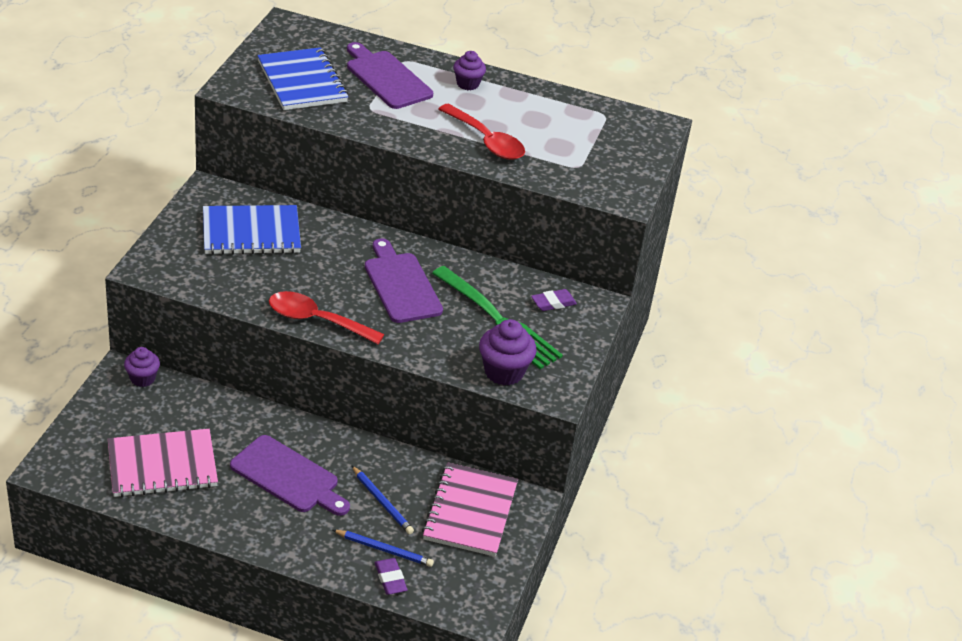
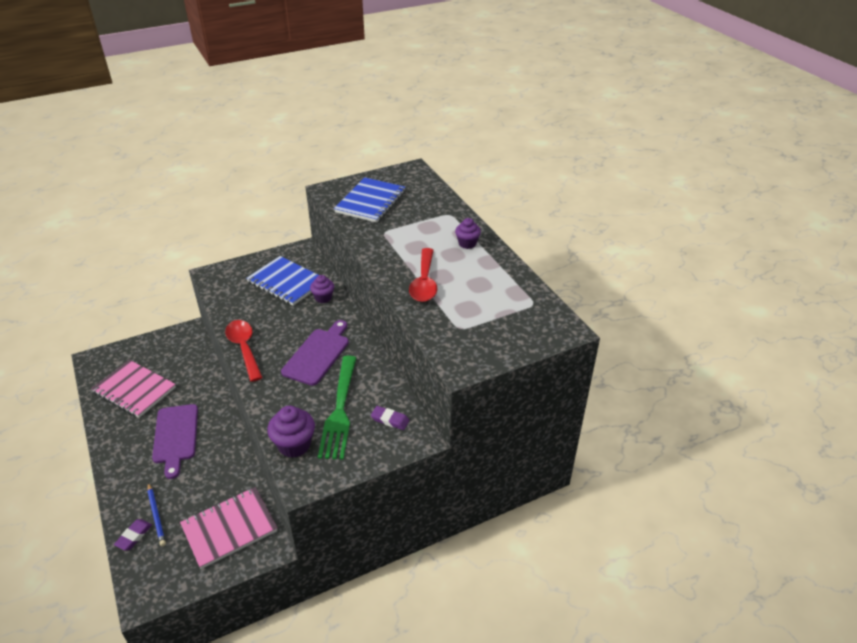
camera: 50 degrees right, 0 degrees up
(142, 378) = (192, 339): purple cupcake -> purple cupcake (323, 298)
(382, 502) = (196, 486): blue pencil -> none
(386, 78) = (422, 219): purple cutting board -> none

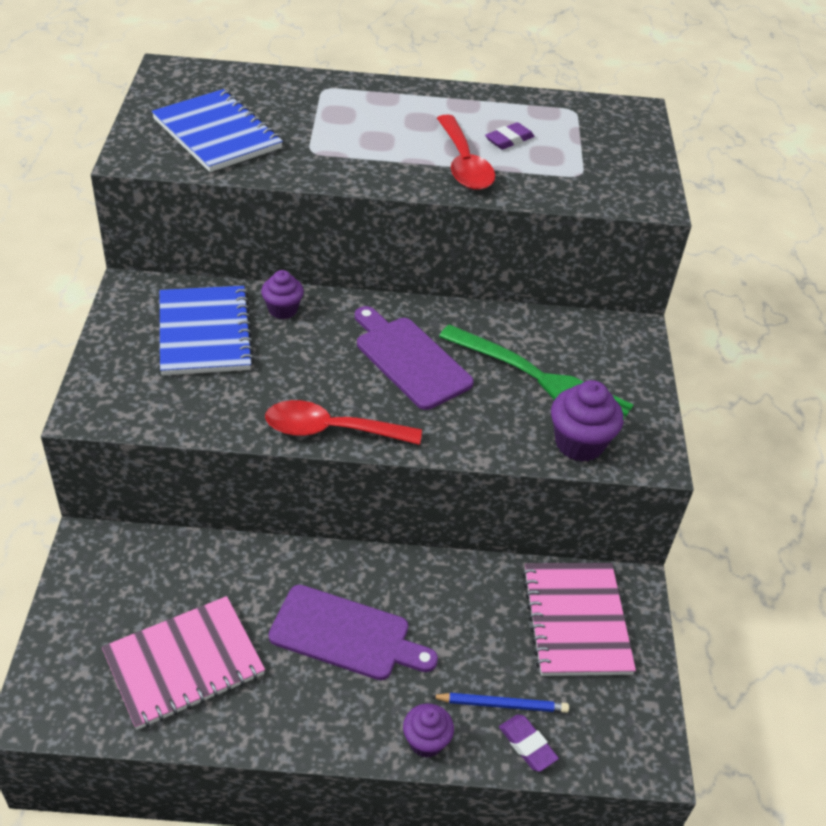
camera: 65 degrees left, 5 degrees up
(286, 282) = (205, 333): blue notebook -> blue notebook turned 75 degrees counterclockwise
(390, 420) = (588, 342): purple eraser -> purple eraser (509, 140)
(424, 282) = (464, 164): red spoon -> red spoon turned 45 degrees clockwise
(467, 243) = (408, 102): purple cupcake -> purple cupcake (426, 741)

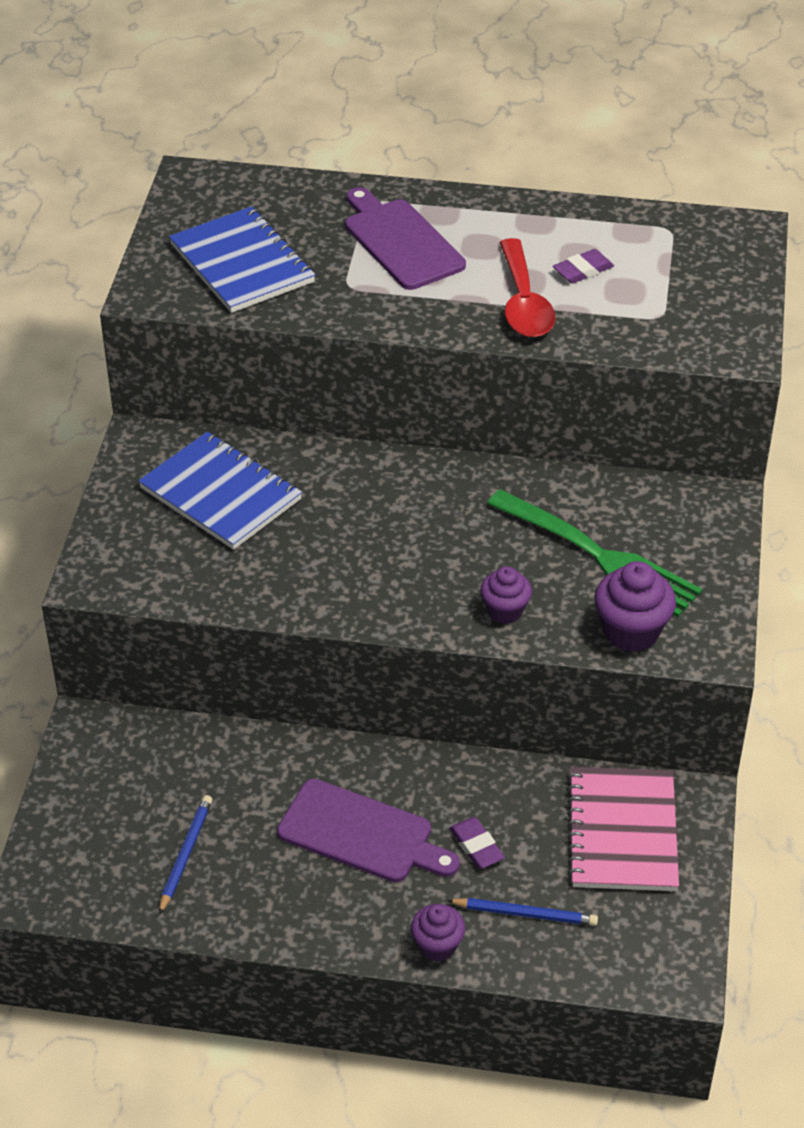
camera: 10 degrees right, 0 degrees up
(184, 664) = (185, 855): pink notebook -> blue pencil
(205, 333) = (220, 494): blue notebook -> blue notebook turned 45 degrees counterclockwise
(282, 310) = (310, 468): purple cupcake -> purple cupcake (505, 611)
(331, 430) = (353, 608): red spoon -> none
(409, 359) = (450, 530): purple cutting board -> purple cutting board (401, 241)
(527, 745) = (547, 955): purple eraser -> purple eraser (476, 846)

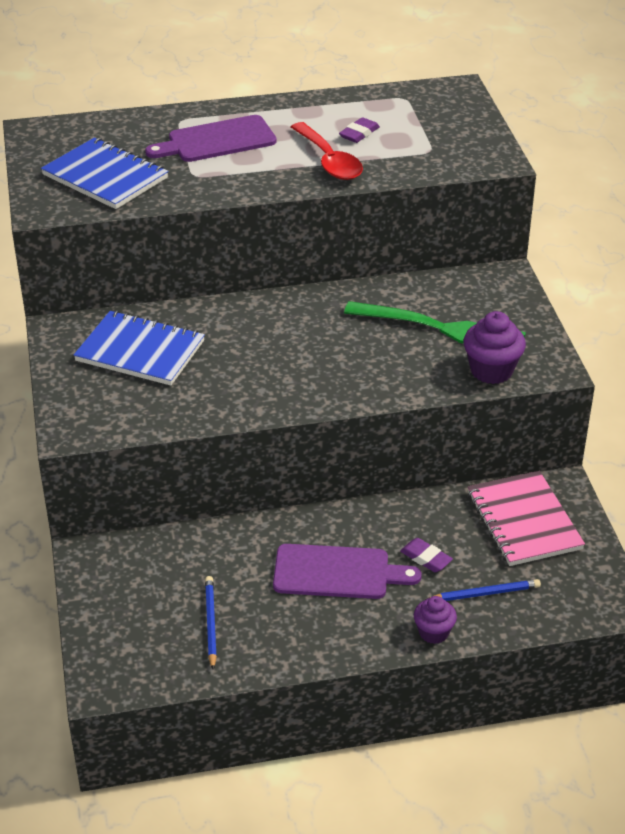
camera: 20 degrees left, 5 degrees down
(401, 241) = (217, 140): purple cutting board -> purple cutting board turned 60 degrees counterclockwise
(505, 611) = (395, 379): purple cupcake -> none

